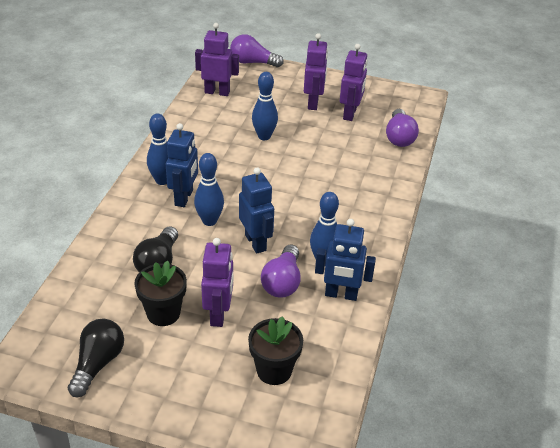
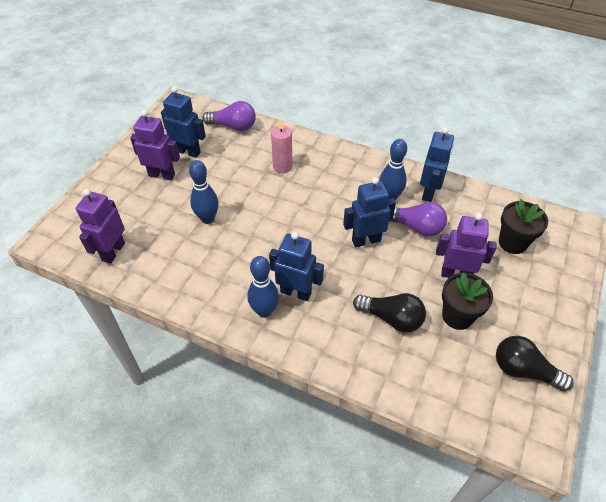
camera: 80 degrees left, 10 degrees up
(209, 221) = (333, 273): blue bowling pin -> none
(253, 62) = (65, 215): purple light bulb -> none
(348, 176) = (282, 166): none -> pink candle
(350, 113) = (188, 151): purple robot -> blue robot

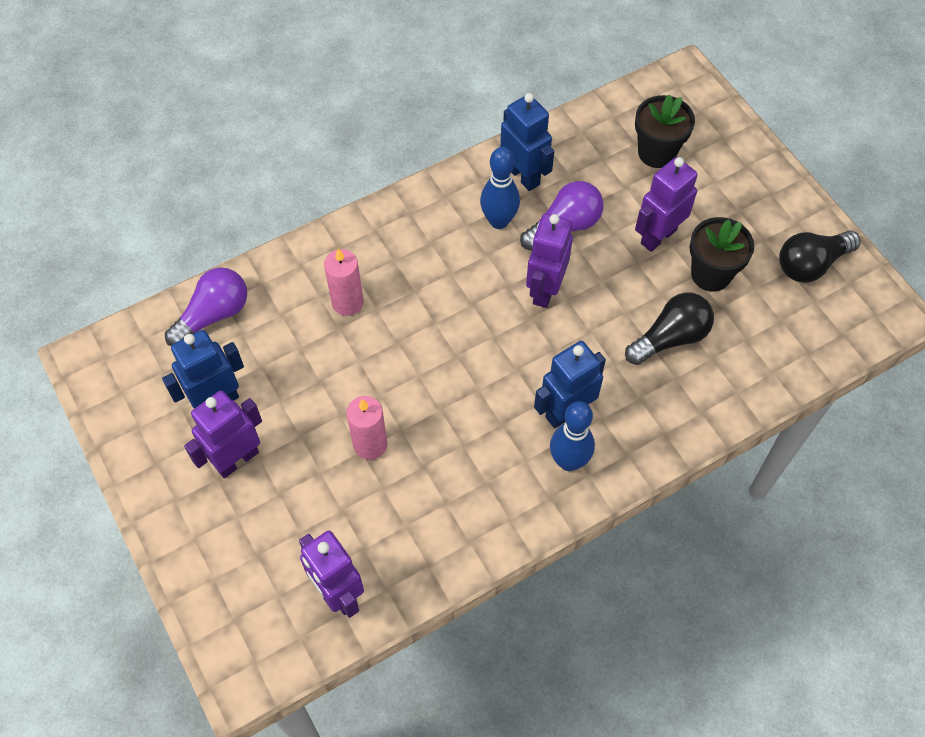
camera: 55 degrees left, 10 degrees up
(207, 219) = (370, 444): blue bowling pin -> pink candle
(366, 240) = (544, 290): blue robot -> purple robot

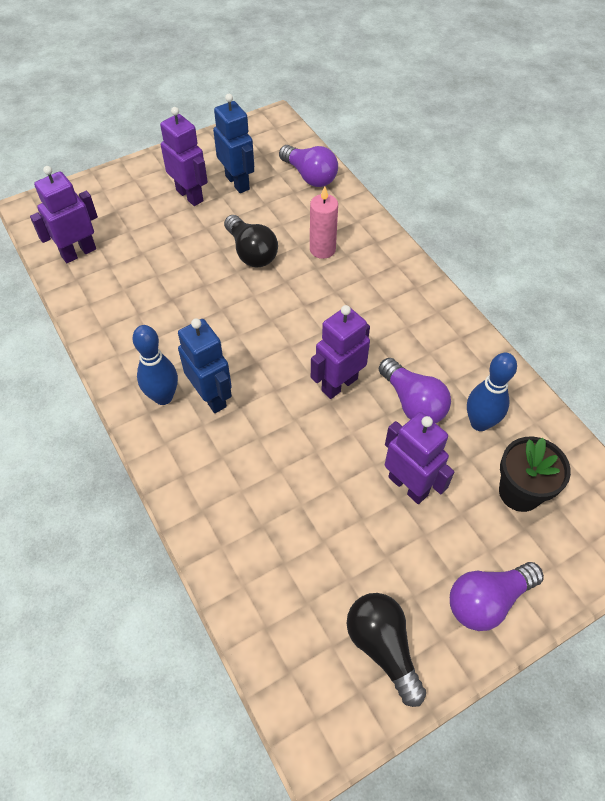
camera: 90 degrees right, 5 degrees down
(370, 444) = (194, 267): pink candle -> none
(499, 221) = (413, 350): blue bowling pin -> blue bowling pin (479, 423)
(523, 175) = (469, 370): blue robot -> none
(544, 290) = (339, 384): purple robot -> purple robot turned 60 degrees counterclockwise
(670, 338) = (286, 488): black light bulb -> black light bulb (251, 252)
(711, 274) = (363, 534): black flower pot -> none
(760, 187) = (487, 600): none -> purple light bulb

